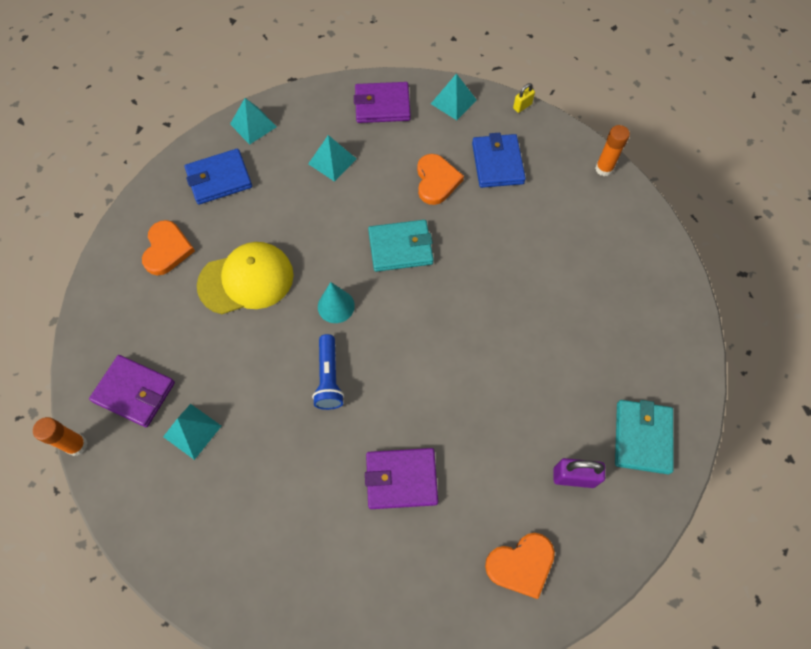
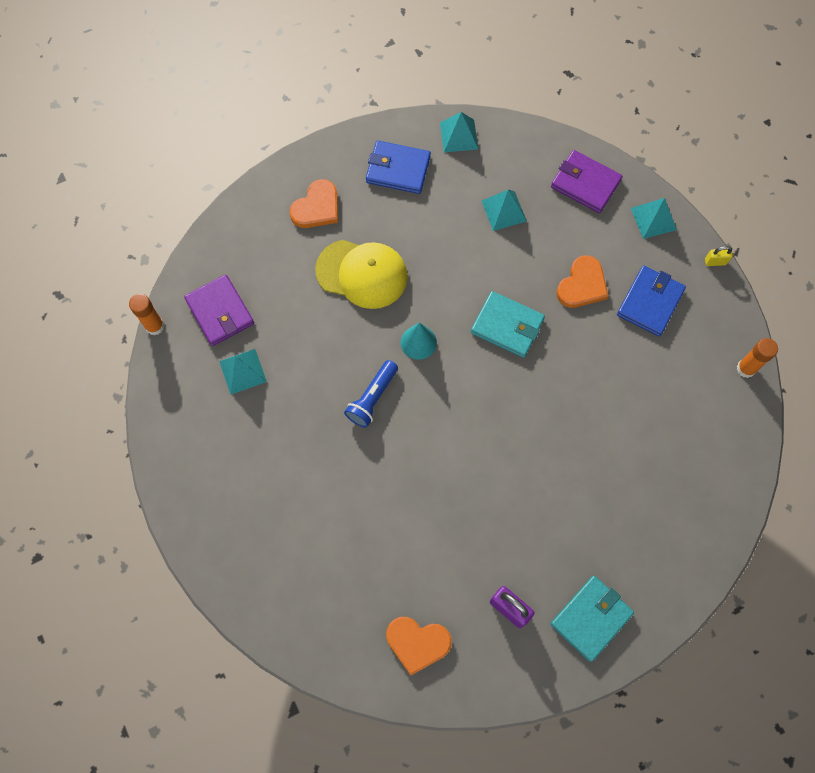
camera: 35 degrees right, 5 degrees up
(401, 479) = (373, 516): purple wallet -> none

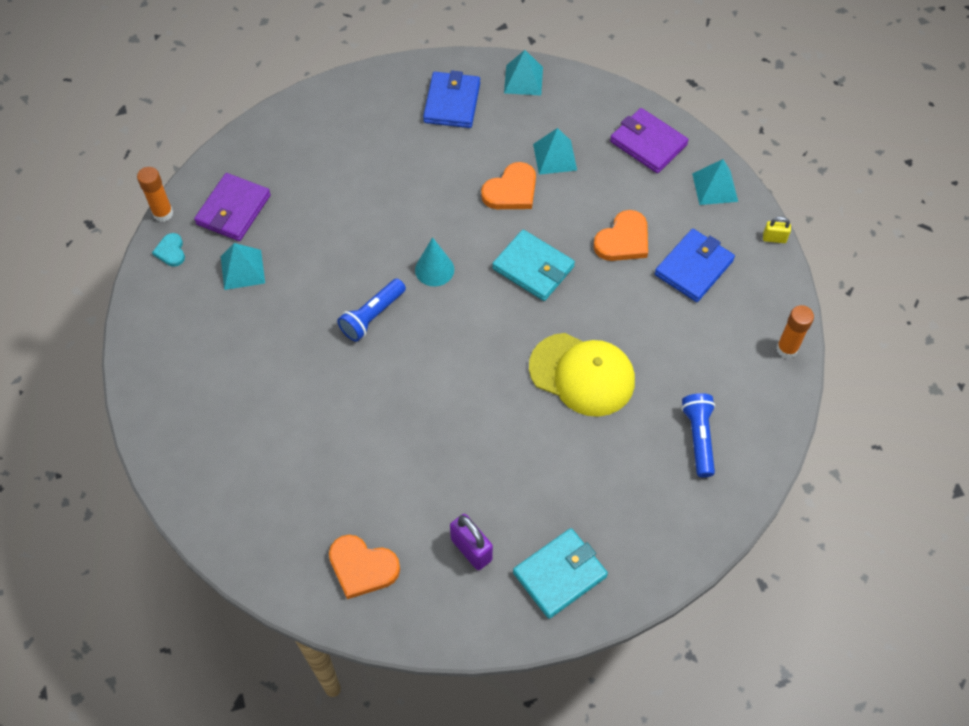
camera: 10 degrees right, 10 degrees down
(171, 364) = (171, 251): none -> turquoise heart
(220, 312) = (233, 210): purple wallet -> purple wallet turned 45 degrees clockwise
(317, 207) = (358, 126): orange heart -> orange heart (511, 190)
(362, 274) = (390, 195): yellow cap -> yellow cap (582, 374)
(398, 169) = (452, 103): blue wallet -> blue wallet turned 75 degrees clockwise
(685, 467) = (698, 438): none -> blue flashlight

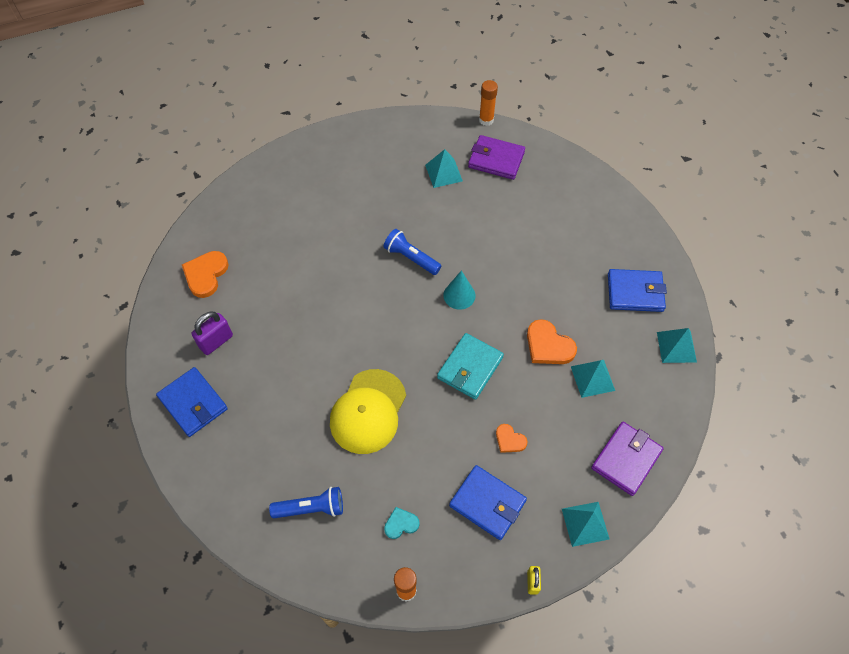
camera: 85 degrees right, 0 degrees up
(171, 251) = (454, 130): turquoise heart -> turquoise heart (401, 524)
(559, 574) = (193, 403): turquoise wallet -> blue wallet
(623, 240) = (509, 440): orange heart -> orange heart, size x0.58

